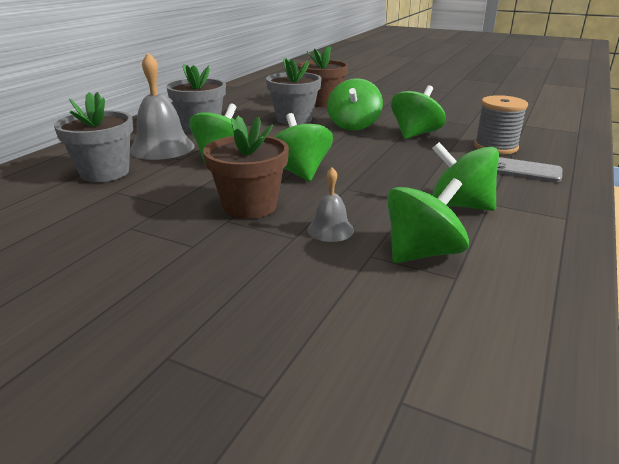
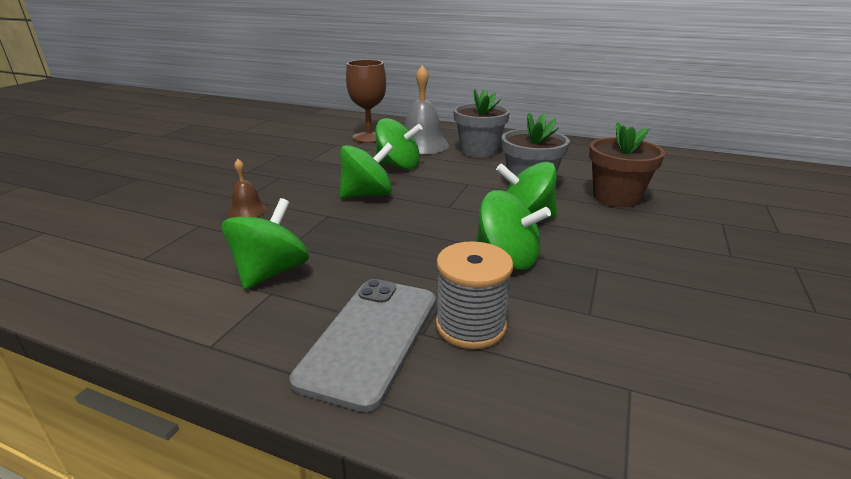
camera: 85 degrees right, 0 degrees up
(105, 172) = (369, 137): grey flower pot -> brown goblet
(250, 206) = (300, 182): brown flower pot -> none
(330, 229) = (248, 210): grey bell -> brown bell
(422, 253) = (188, 246): green spinning top -> none
(524, 170) = (370, 338): grey phone -> grey phone, size x1.61

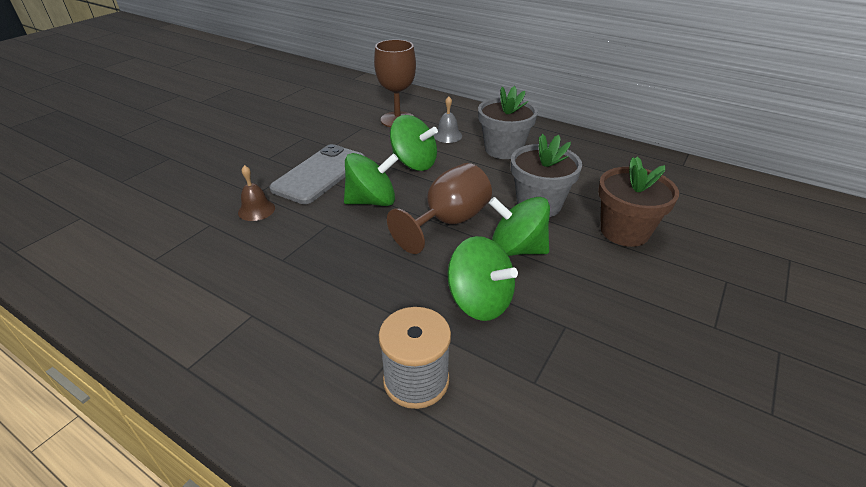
camera: 10 degrees right, 10 degrees up
(271, 272) = (257, 290): green spinning top -> none
(370, 338) = (322, 381): grey phone -> grey phone (319, 174)
(422, 145) = (447, 135): grey bell -> grey bell, size x0.53
(450, 203) = (448, 222): none -> brown goblet

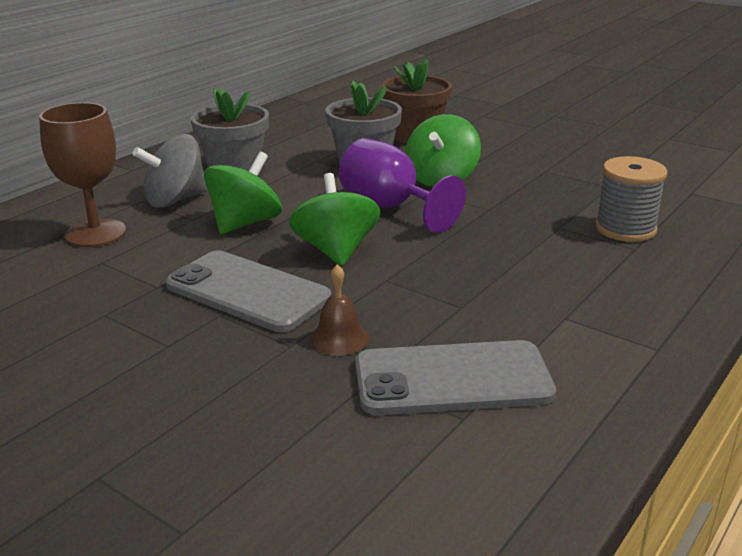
camera: 85 degrees left, 10 degrees down
(194, 255) = (452, 379): none -> grey phone
(447, 135) = (175, 200): grey bell -> grey spinning top
(448, 222) = (390, 207): brown goblet -> purple goblet
(480, 301) = (521, 199): green spinning top -> none

